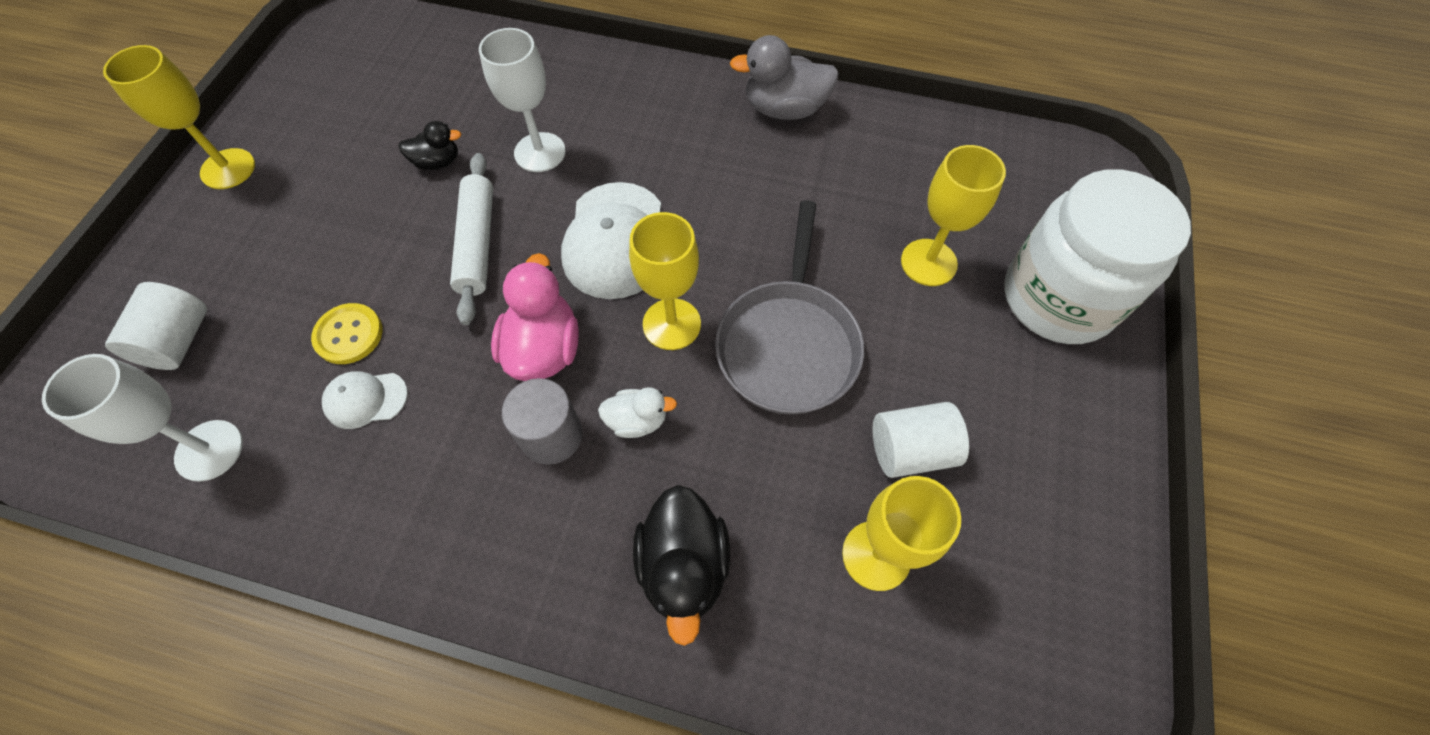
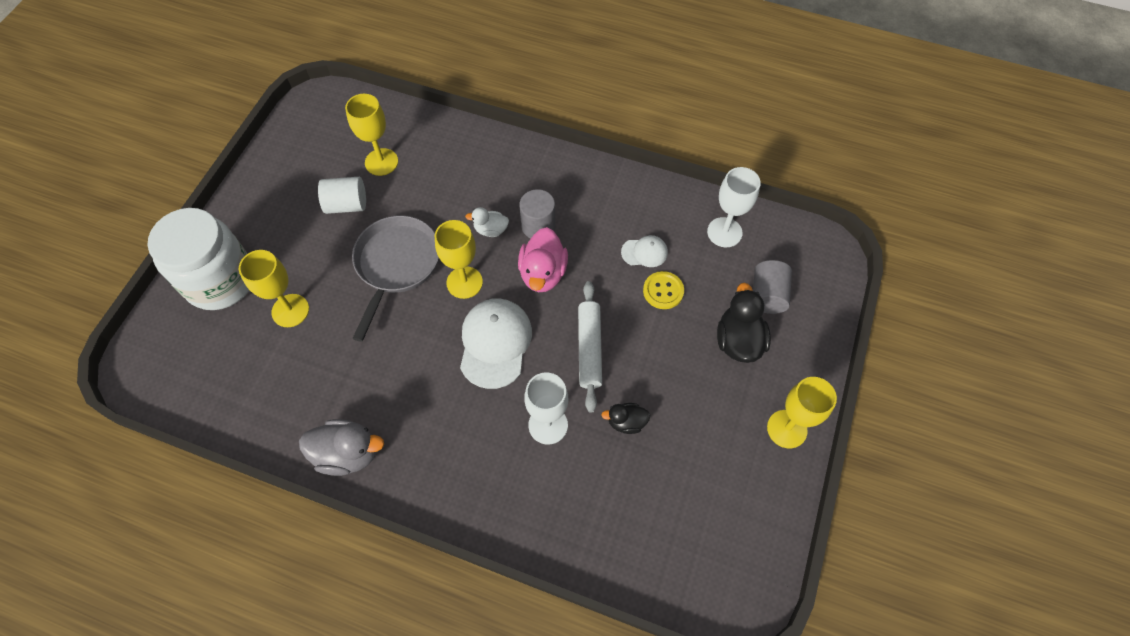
camera: 175 degrees left, 0 degrees up
(179, 340) = (767, 295): white cylinder -> grey cylinder
(683, 566) = (474, 164): black duck -> black duck (738, 340)

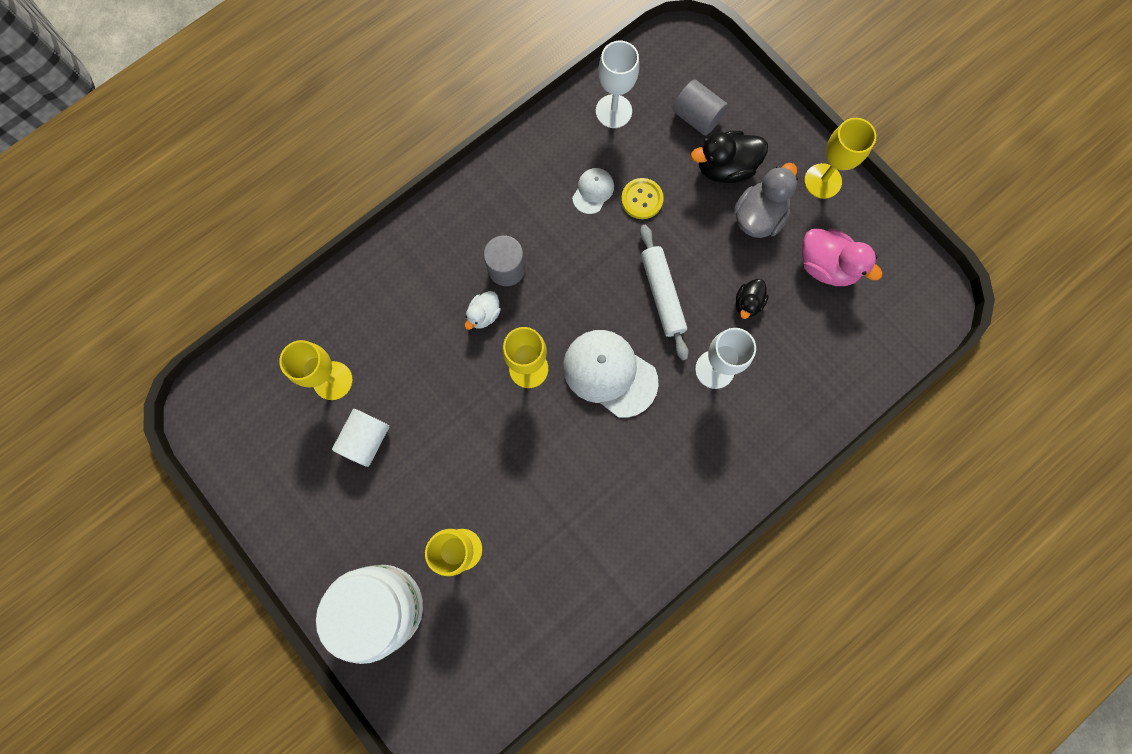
camera: 60 degrees left, 15 degrees up
(348, 453) = (646, 557): grey duck -> grey duck (758, 216)
(396, 265) = (470, 423): grey pan -> none
(543, 273) = (561, 292): pink duck -> pink duck (826, 266)
(589, 348) = (662, 294): white rolling pin -> white rolling pin turned 45 degrees clockwise
(738, 340) = (725, 168): black duck -> black duck turned 45 degrees counterclockwise

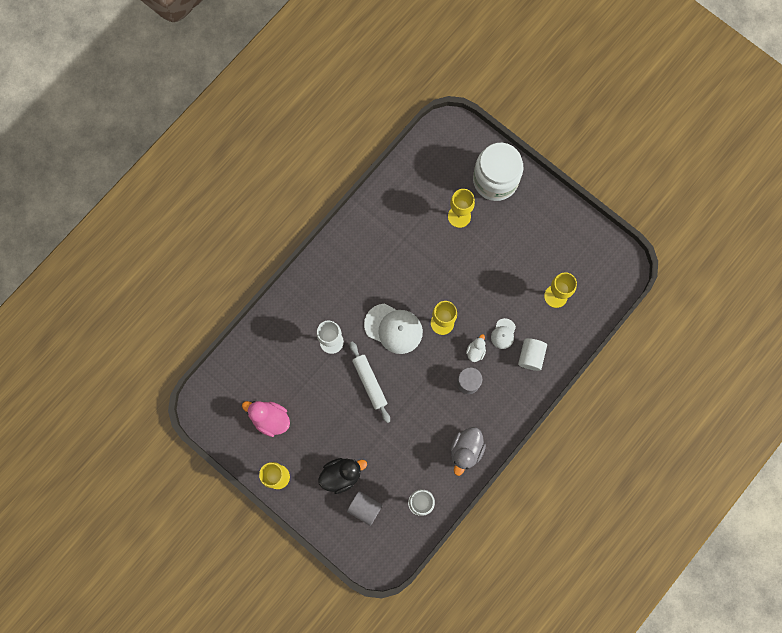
camera: 170 degrees right, 0 degrees up
(366, 440) = (527, 266): white cylinder -> white cylinder (531, 356)
(593, 191) = (424, 443): white cap -> white cap (503, 333)
(642, 199) = (392, 443): yellow button -> none
(747, 303) = (316, 386): black duck -> none
(758, 216) = (316, 445): grey duck -> grey duck (466, 450)

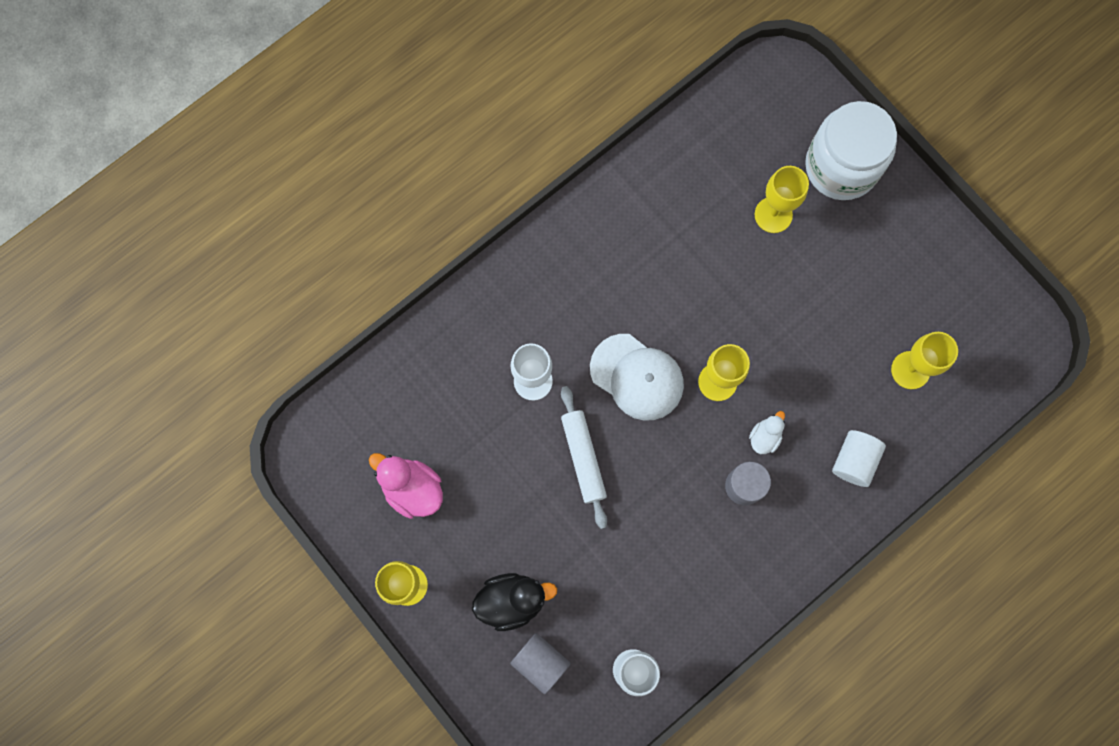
camera: 10 degrees right, 0 degrees up
(466, 450) = (722, 597): grey duck -> none
(503, 333) = (814, 416): white cap -> none

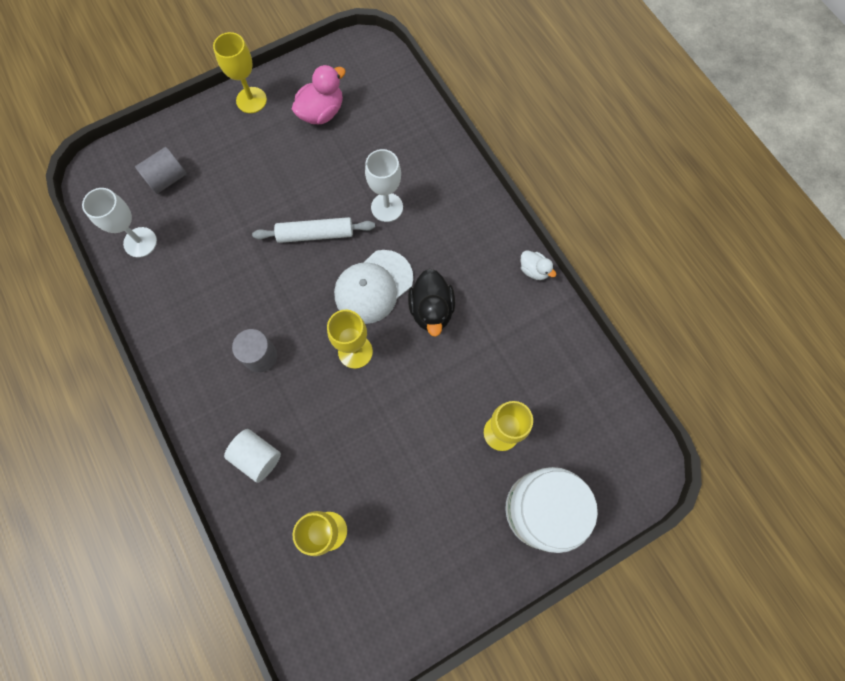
camera: 100 degrees right, 5 degrees down
(512, 601) = (219, 166): black duck -> black duck (431, 310)
(764, 437) = (298, 382): white duck -> white duck (534, 270)

